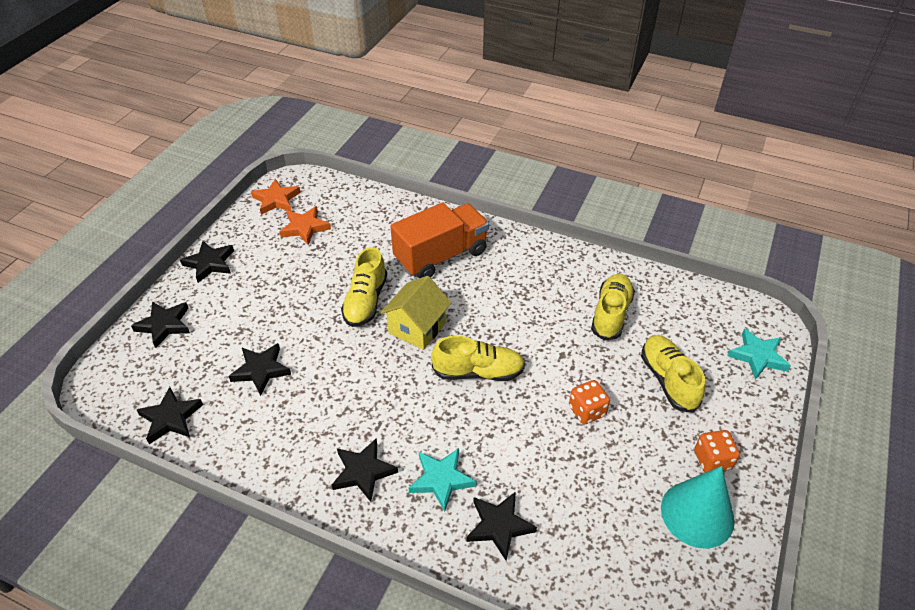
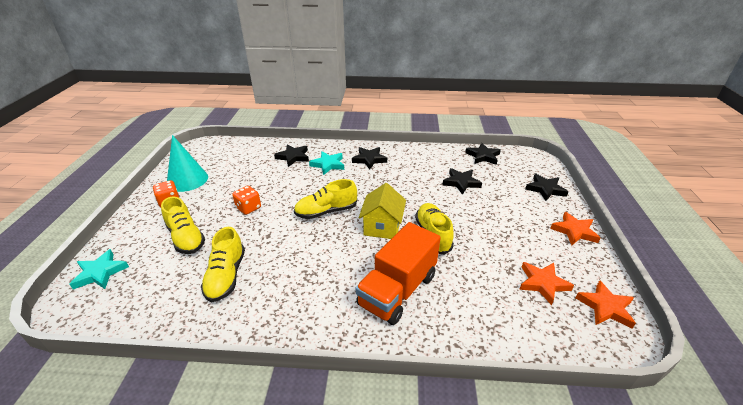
camera: 160 degrees right, 10 degrees down
(210, 263) = (574, 231): black star -> orange star

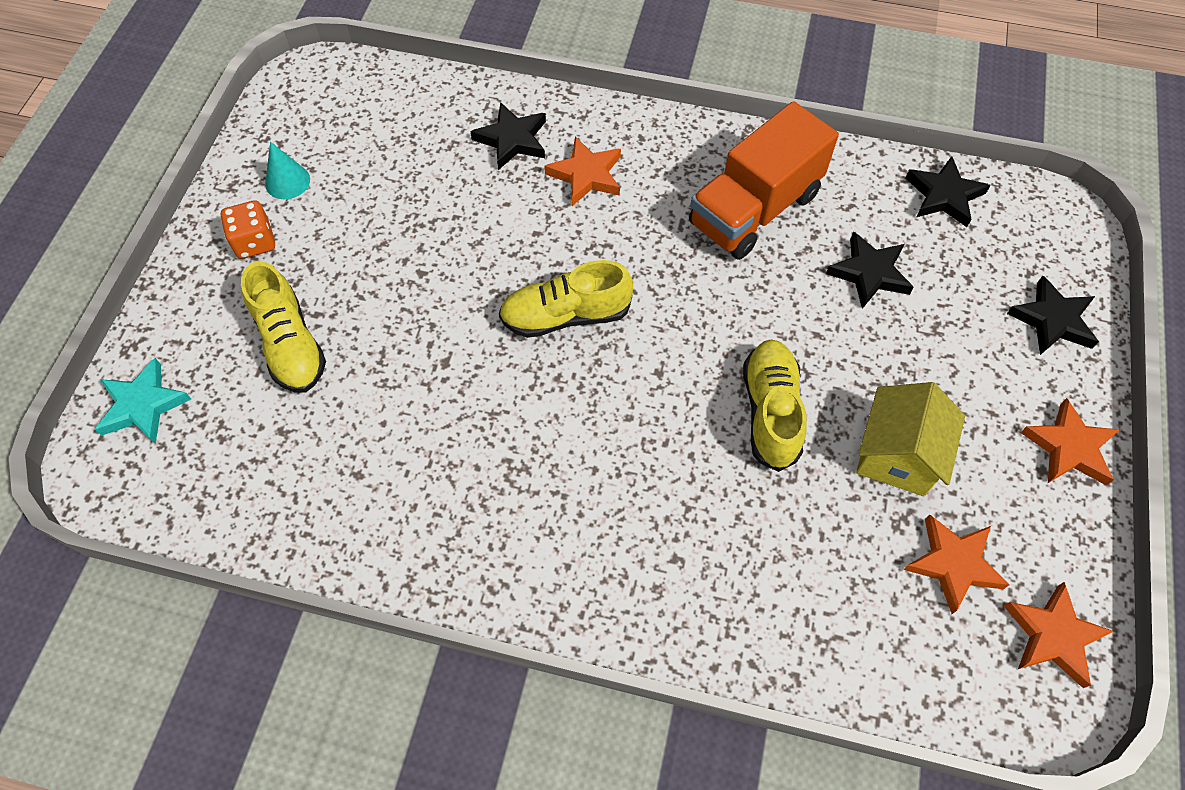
camera: 10 degrees right, 25 degrees up
(187, 180) = (287, 181): turquoise cone -> turquoise cone, size x0.54
(226, 276) = (365, 450): yellow shoe -> none
(248, 208) = (410, 282): orange dice -> none
(328, 164) = (586, 175): turquoise star -> orange star
(369, 159) = (680, 170): black star -> none
(382, 227) = (673, 374): yellow house -> yellow house (897, 456)
(397, 290) = (673, 533): orange truck -> orange truck (754, 209)

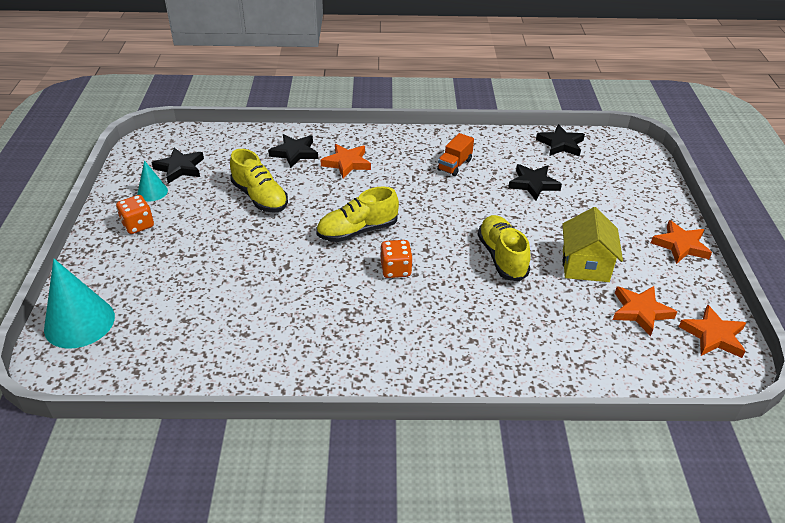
camera: 15 degrees left, 20 degrees down
(143, 405) = (79, 322): turquoise star -> turquoise cone
(290, 344) = (178, 273): yellow shoe -> yellow shoe (260, 197)
(602, 402) = (395, 269): none -> orange dice
(754, 209) = (454, 165): orange truck -> orange truck, size x0.49
(1052, 320) = (645, 190): black star -> black star (180, 168)

